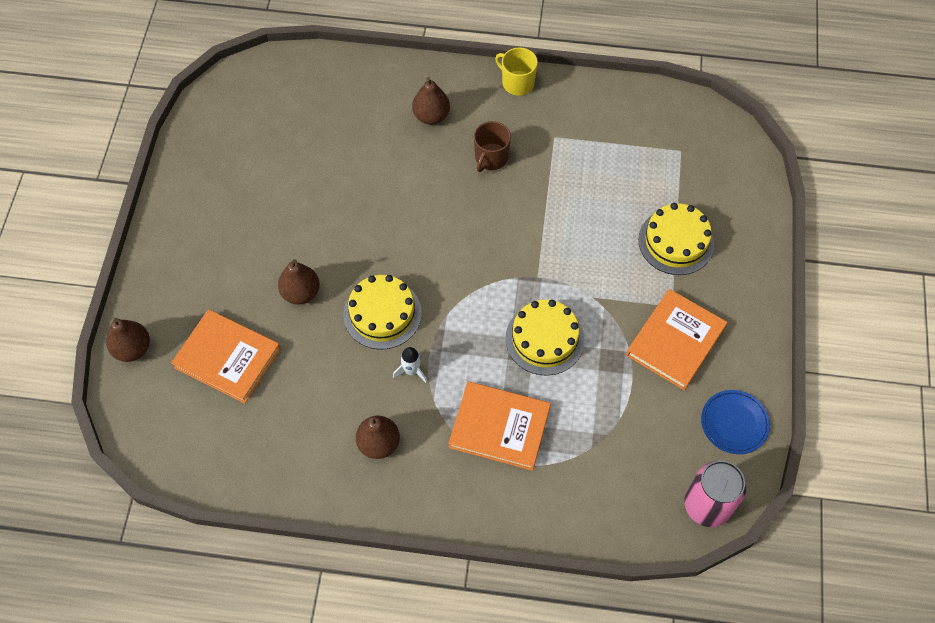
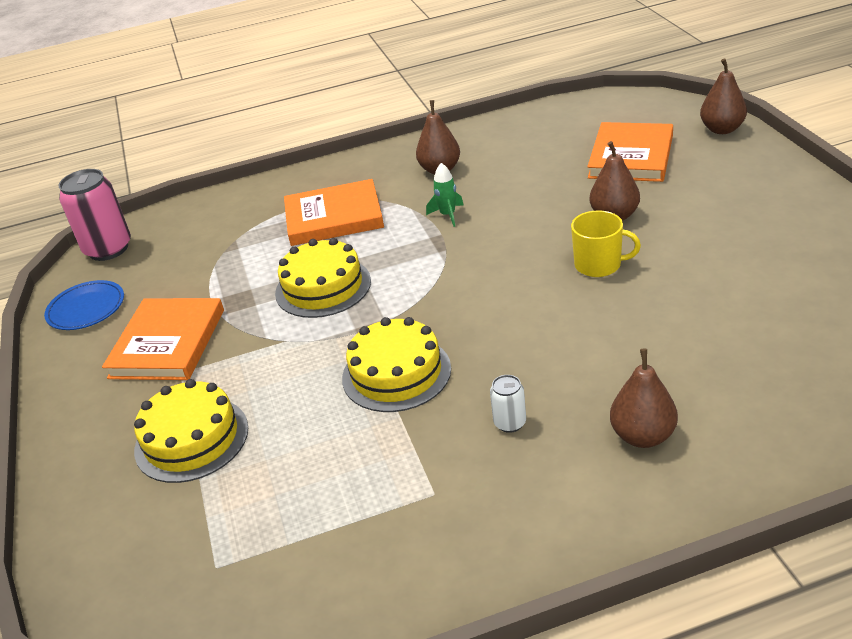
camera: 160 degrees right, 25 degrees down
(227, 358) = (631, 157): orange book -> orange book turned 75 degrees counterclockwise
(382, 314) = (514, 236): yellow cake -> yellow cake (396, 373)
(411, 371) = (448, 215): white rocket -> green rocket
(491, 158) = (510, 423): brown mug -> white can
(517, 83) = (551, 550): yellow mug -> yellow mug (599, 265)

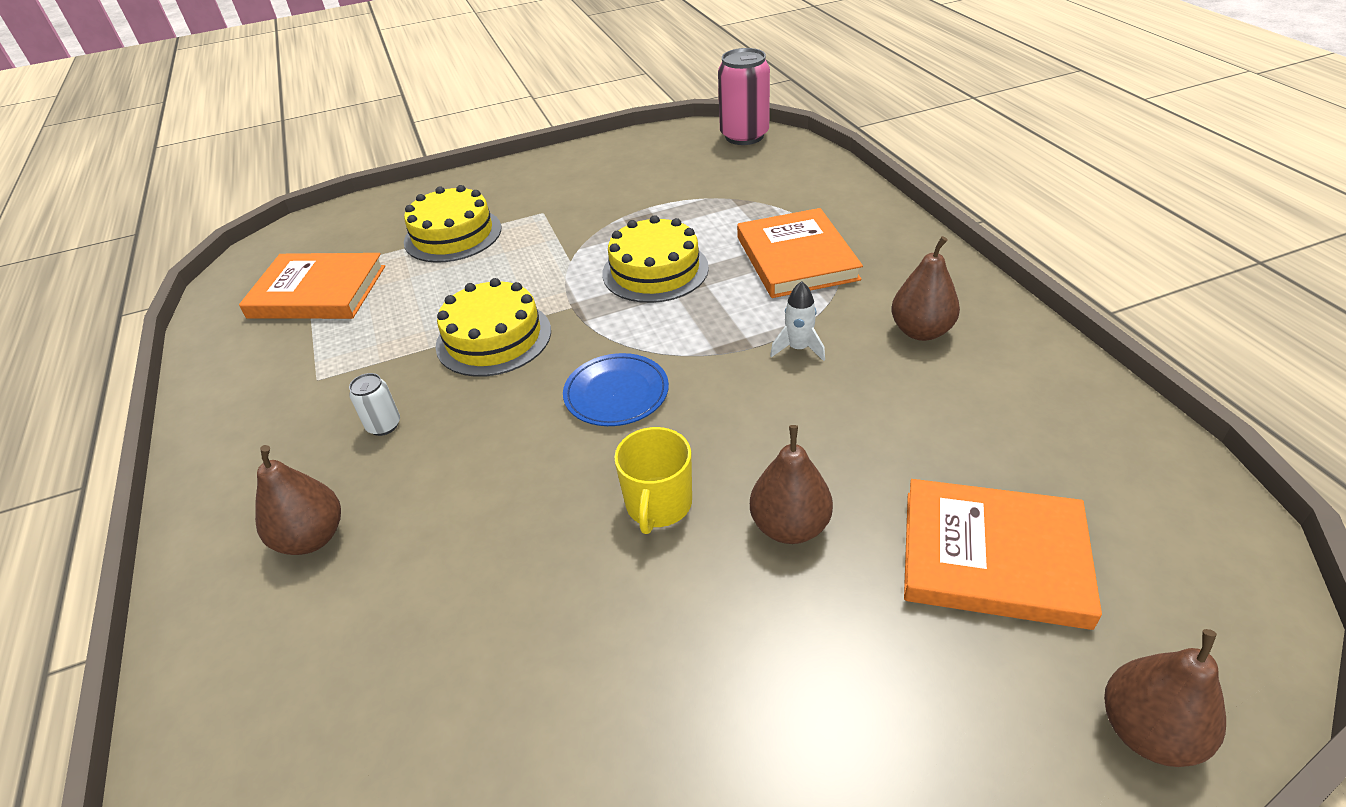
camera: 85 degrees right, 5 degrees up
(86, 309) = (649, 147): blue plate -> blue plate (616, 393)
(167, 343) = (586, 197): orange book -> orange book (318, 292)
(448, 215) = (798, 348): green rocket -> white rocket

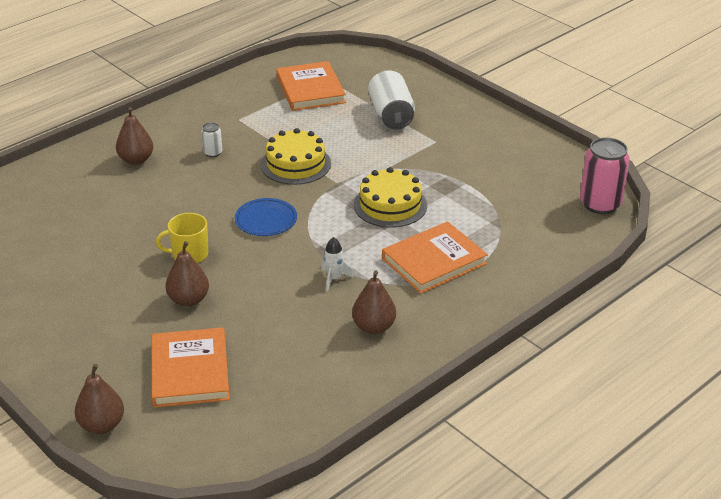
camera: 65 degrees right, 5 degrees down
(453, 235) = (391, 115): yellow cake -> white can

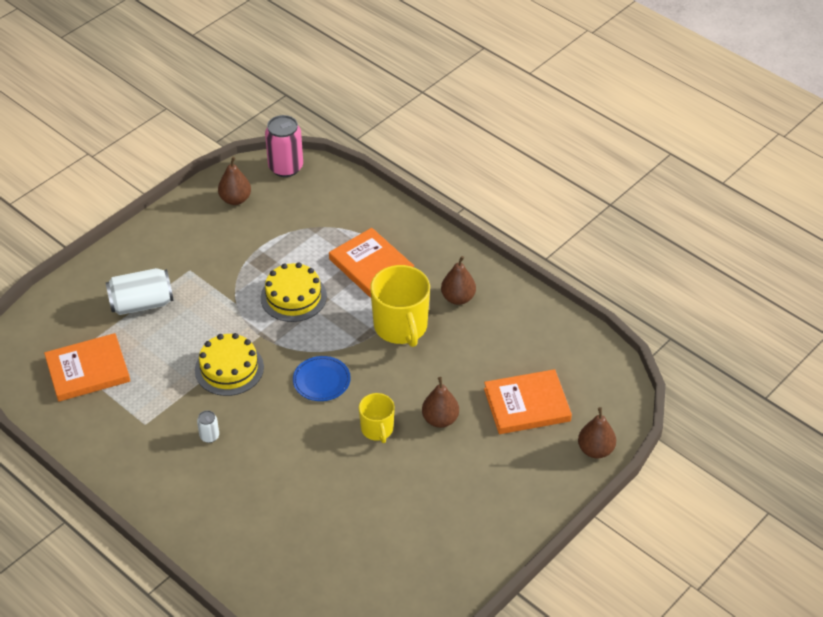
camera: 95 degrees left, 10 degrees up
(136, 160) = (223, 499): brown pear -> brown pear (235, 199)
(334, 279) = (401, 326): white rocket -> yellow mug

